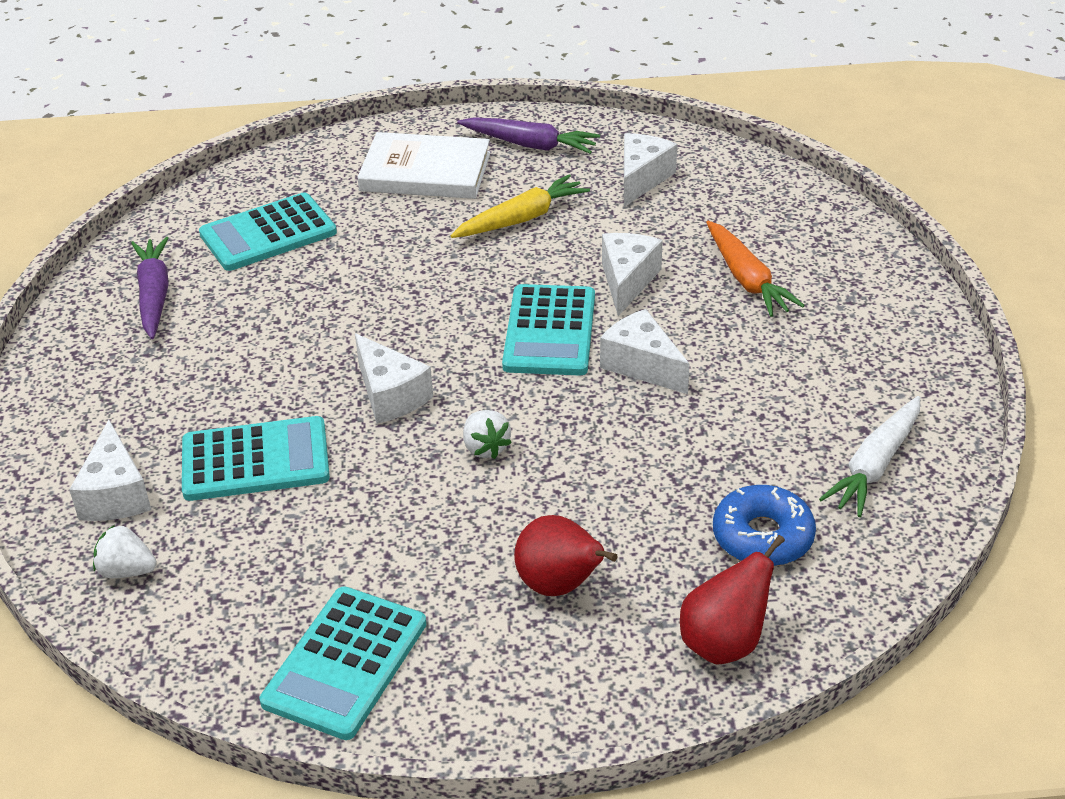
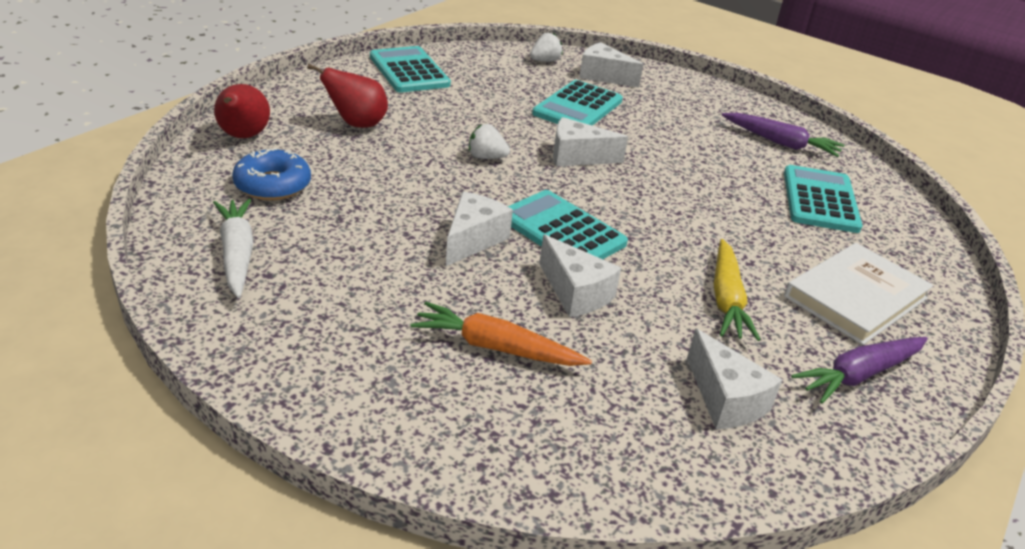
camera: 125 degrees right, 5 degrees down
(642, 365) = (473, 240): white cheese -> white cheese turned 60 degrees counterclockwise

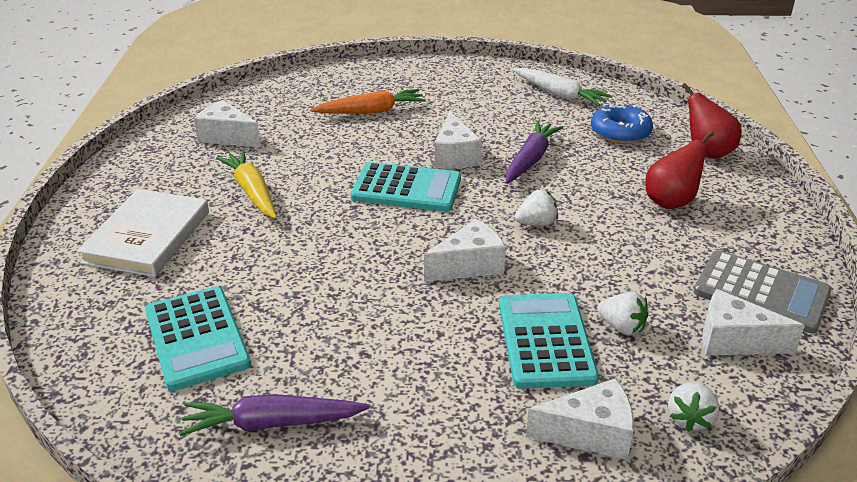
camera: 150 degrees right, 0 degrees up
(409, 71) = (761, 292): turquoise calculator -> grey calculator
(522, 94) = (622, 327): none -> white strawberry
(575, 293) = (356, 153): white cheese -> white cheese (734, 340)
(859, 375) = (142, 181): purple carrot -> purple carrot (530, 159)

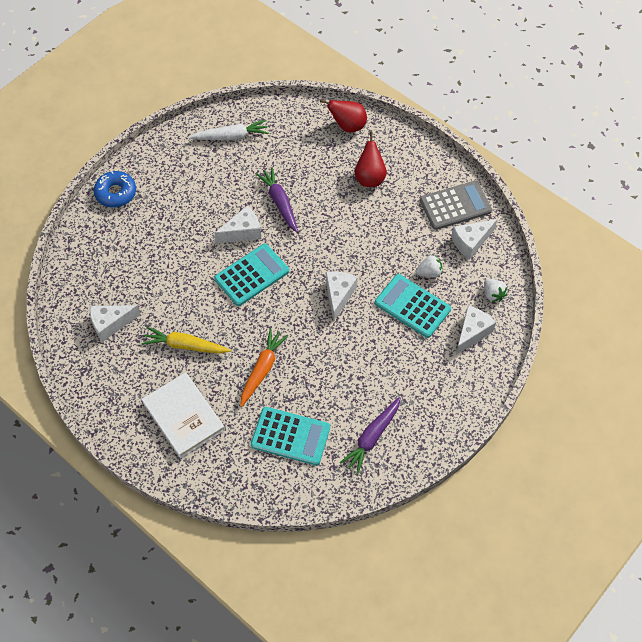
camera: 50 degrees left, 25 degrees up
(371, 111) = (155, 236): orange carrot -> orange carrot (262, 369)
(455, 156) = (242, 232): white cheese -> white cheese turned 60 degrees counterclockwise
(536, 223) = (333, 244): white strawberry -> none
(620, 132) = (295, 144): blue donut -> blue donut (116, 193)

